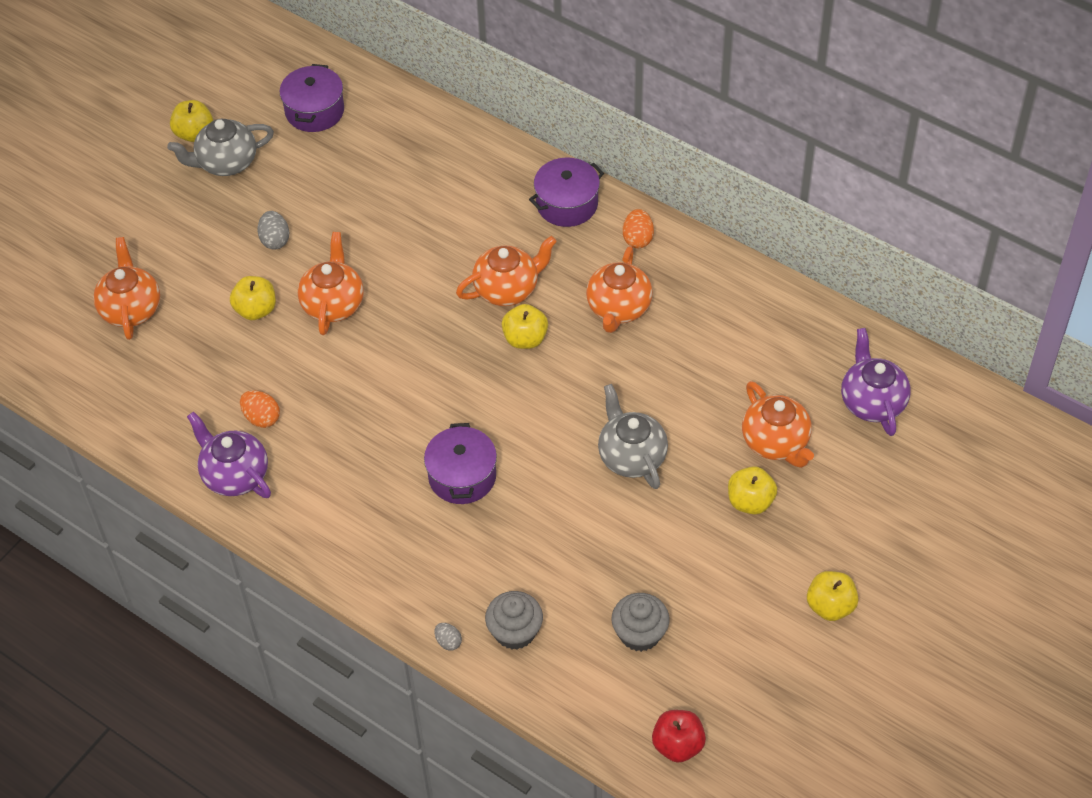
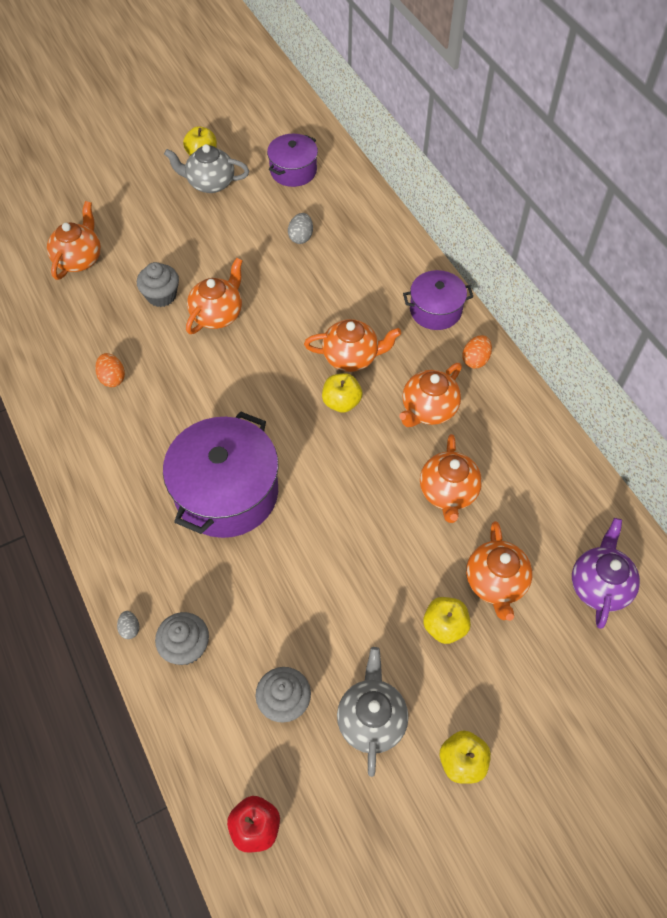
camera: 25 degrees right, 5 degrees up
(235, 475) = (65, 413): purple teapot -> none
(256, 310) = (161, 296): yellow apple -> grey cupcake
(275, 240) = (207, 251): grey egg -> grey egg (301, 237)
(462, 476) = (226, 492): purple pot -> purple pot, size x1.74
(631, 456) = (368, 538): grey teapot -> grey teapot (371, 719)
(684, 380) = (448, 492): none -> orange teapot

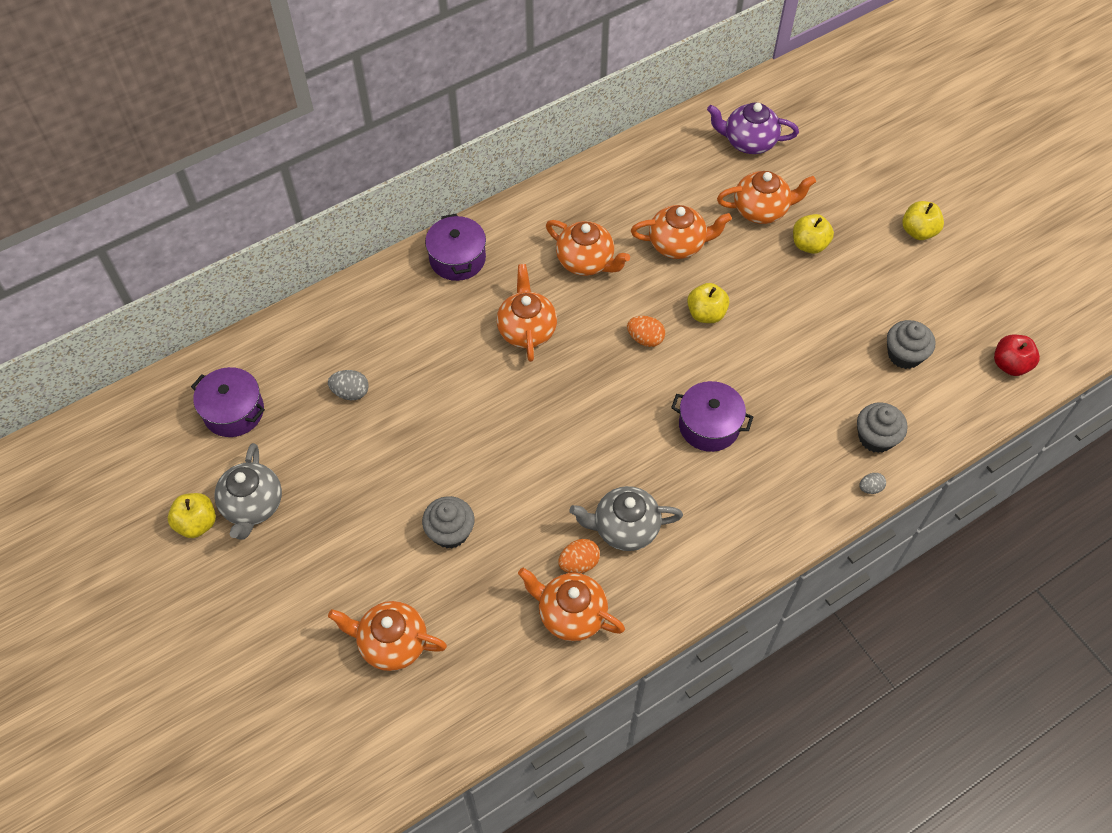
camera: 95 degrees left, 0 degrees up
(217, 314) = (476, 466): orange teapot -> orange teapot (571, 614)
(226, 492) = (709, 425): purple pot -> purple pot, size x0.57
(341, 402) = (586, 335): yellow apple -> yellow apple (706, 314)
(371, 719) = (902, 292): grey teapot -> grey teapot (624, 528)
(475, 360) = (521, 224): orange egg -> orange egg (645, 339)

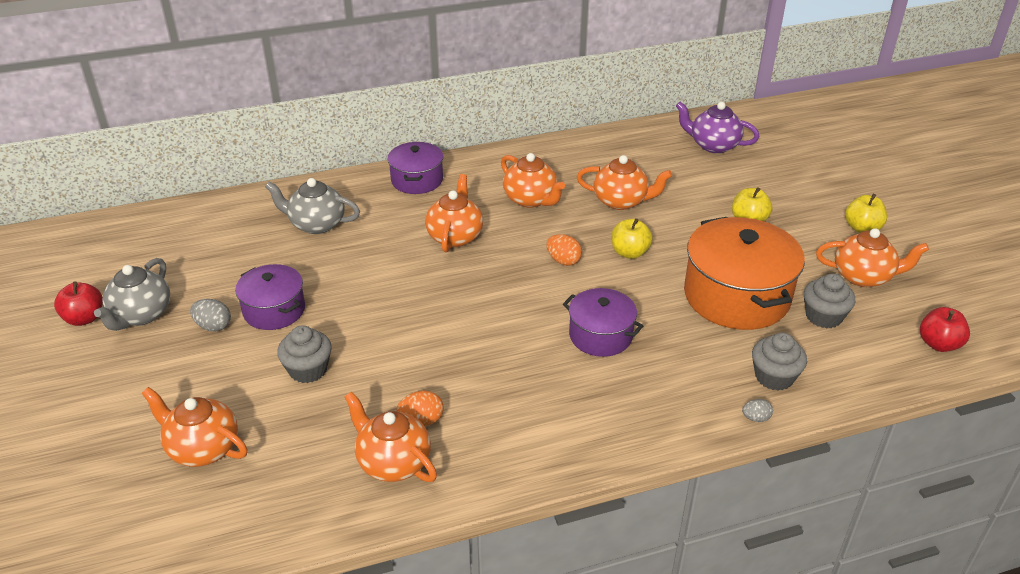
camera: 15 degrees right, 20 degrees down
(197, 523) = (84, 318): yellow apple -> red apple
(234, 411) = (167, 247): purple pot -> purple pot (274, 310)
(350, 392) = (275, 252): grey egg -> grey egg (213, 326)
(624, 528) = (481, 401): grey teapot -> grey teapot (316, 224)
(761, 210) = (709, 190): orange teapot -> orange teapot (863, 276)
(820, 347) = (736, 296): none -> orange pot

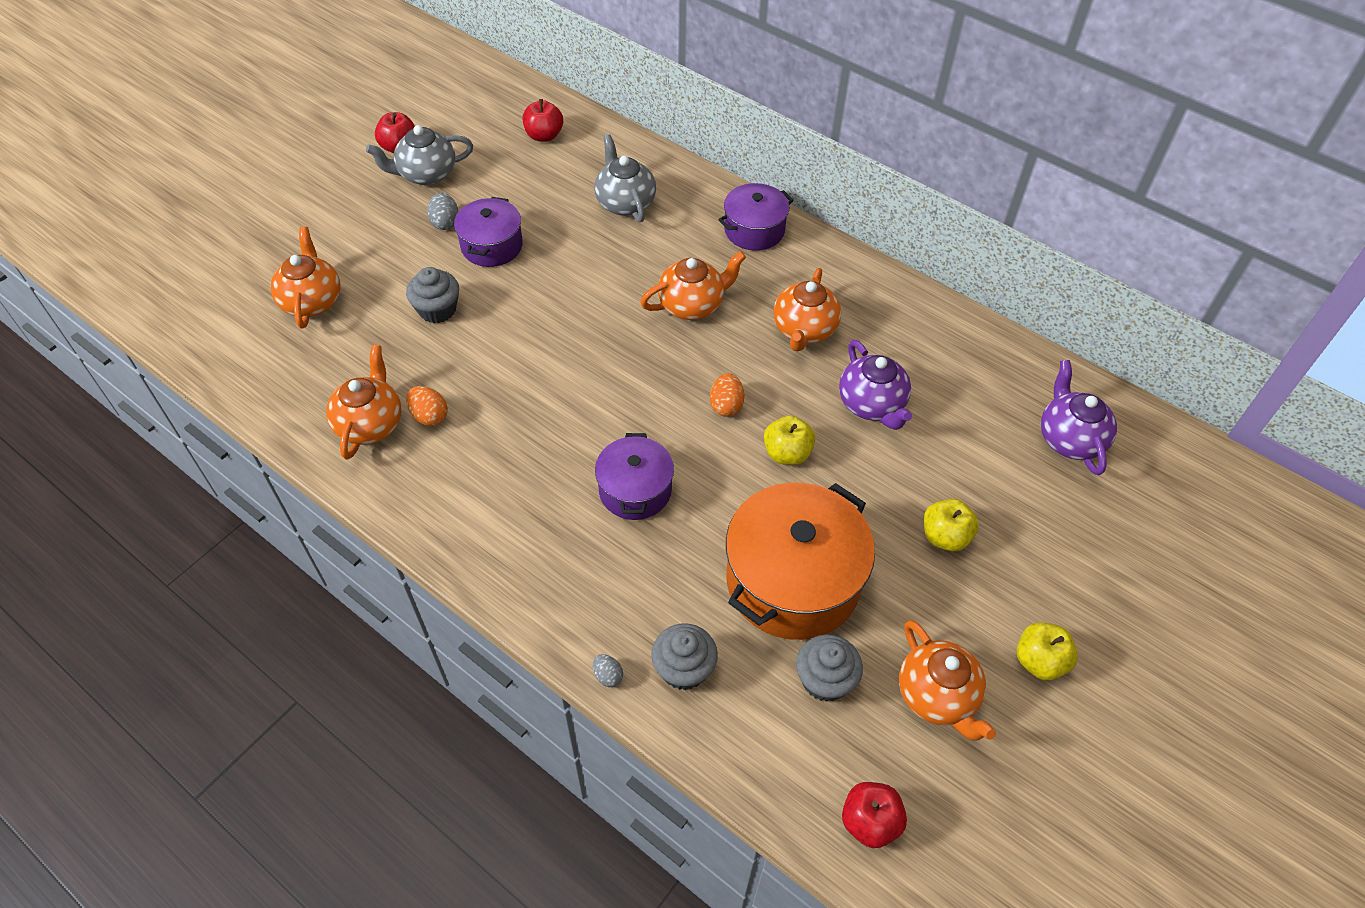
camera: 55 degrees right, 15 degrees up
(189, 233) = (544, 136): none -> red apple
(621, 201) = (872, 404): orange teapot -> purple teapot

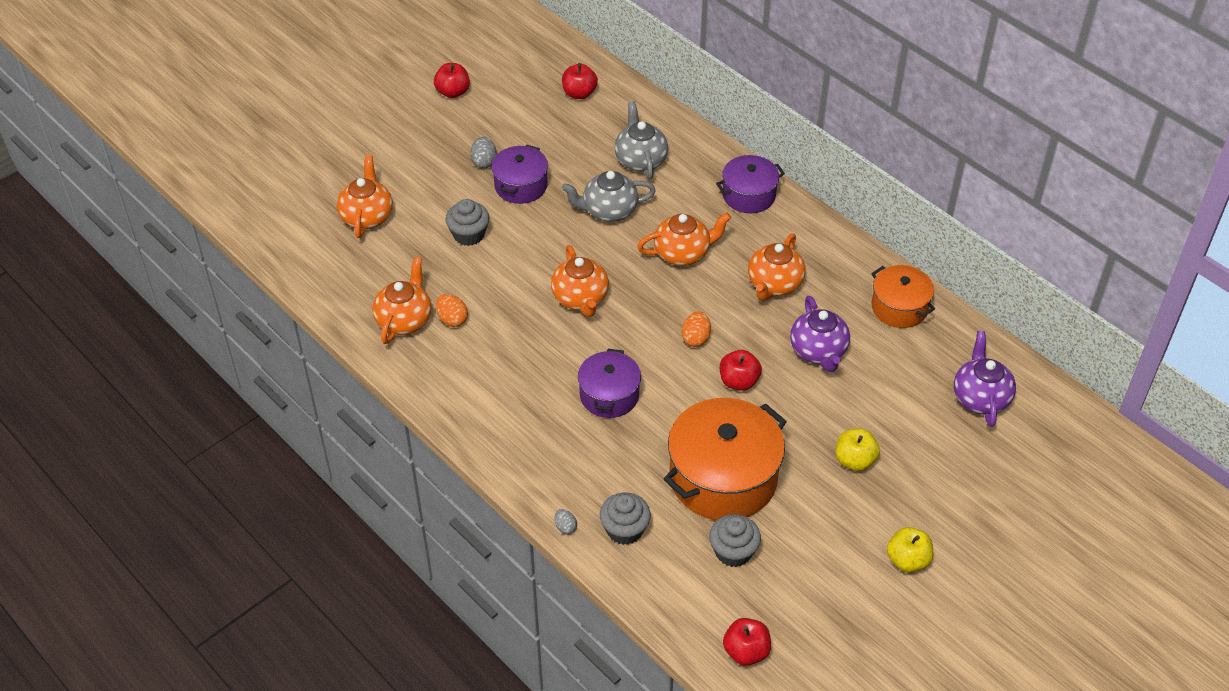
camera: 10 degrees right, 5 degrees down
(426, 174) = (473, 118): grey teapot -> grey teapot (609, 211)
(787, 453) = (739, 381): yellow apple -> red apple
(937, 696) = (819, 574): orange teapot -> orange teapot (580, 298)
(951, 341) = (899, 307): none -> orange pot

